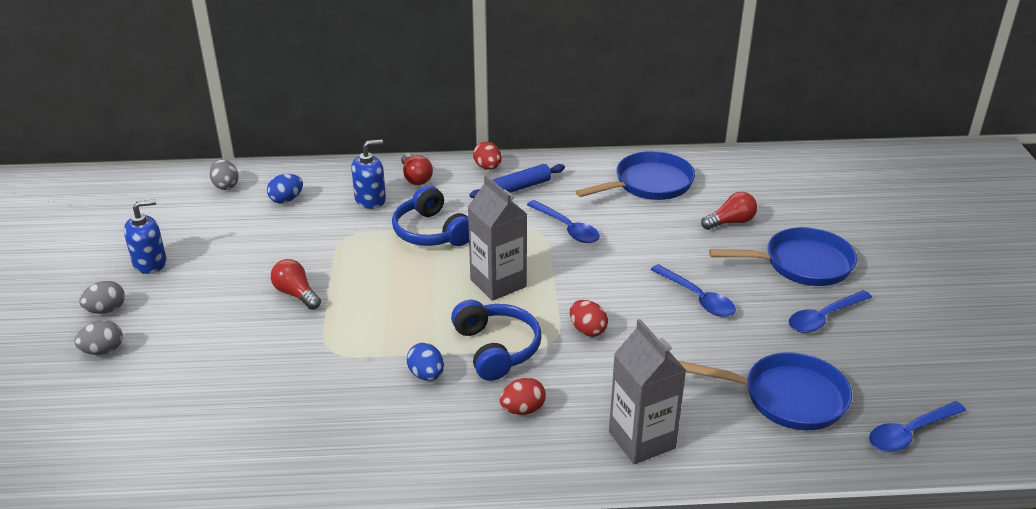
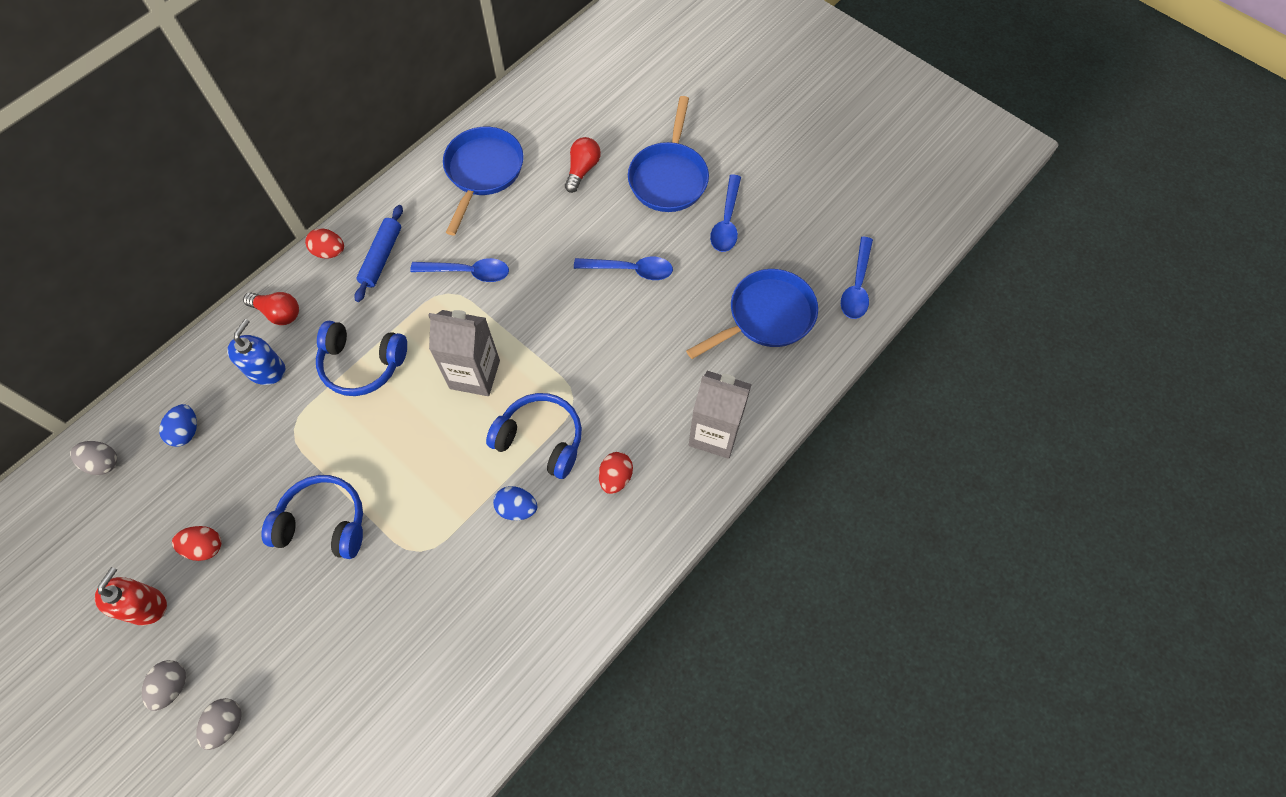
camera: 45 degrees left, 30 degrees up
(150, 263) = (145, 606): blue soap dispenser -> red soap dispenser
(296, 294) = (324, 523): red light bulb -> blue headphones
(587, 330) = (586, 366): red egg -> red egg (205, 547)
(802, 264) = (669, 177): blue pan -> blue pan turned 150 degrees clockwise

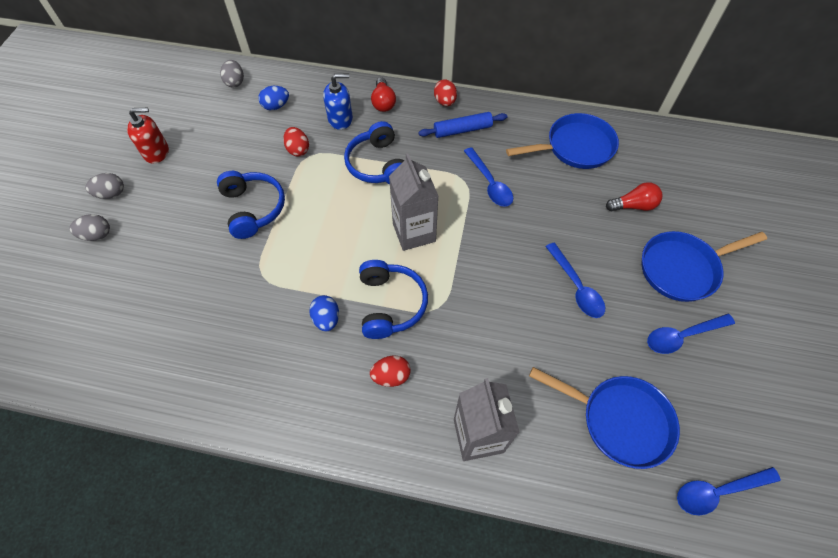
camera: 60 degrees right, 5 degrees down
(205, 547) = (206, 158): red egg -> red egg (298, 150)

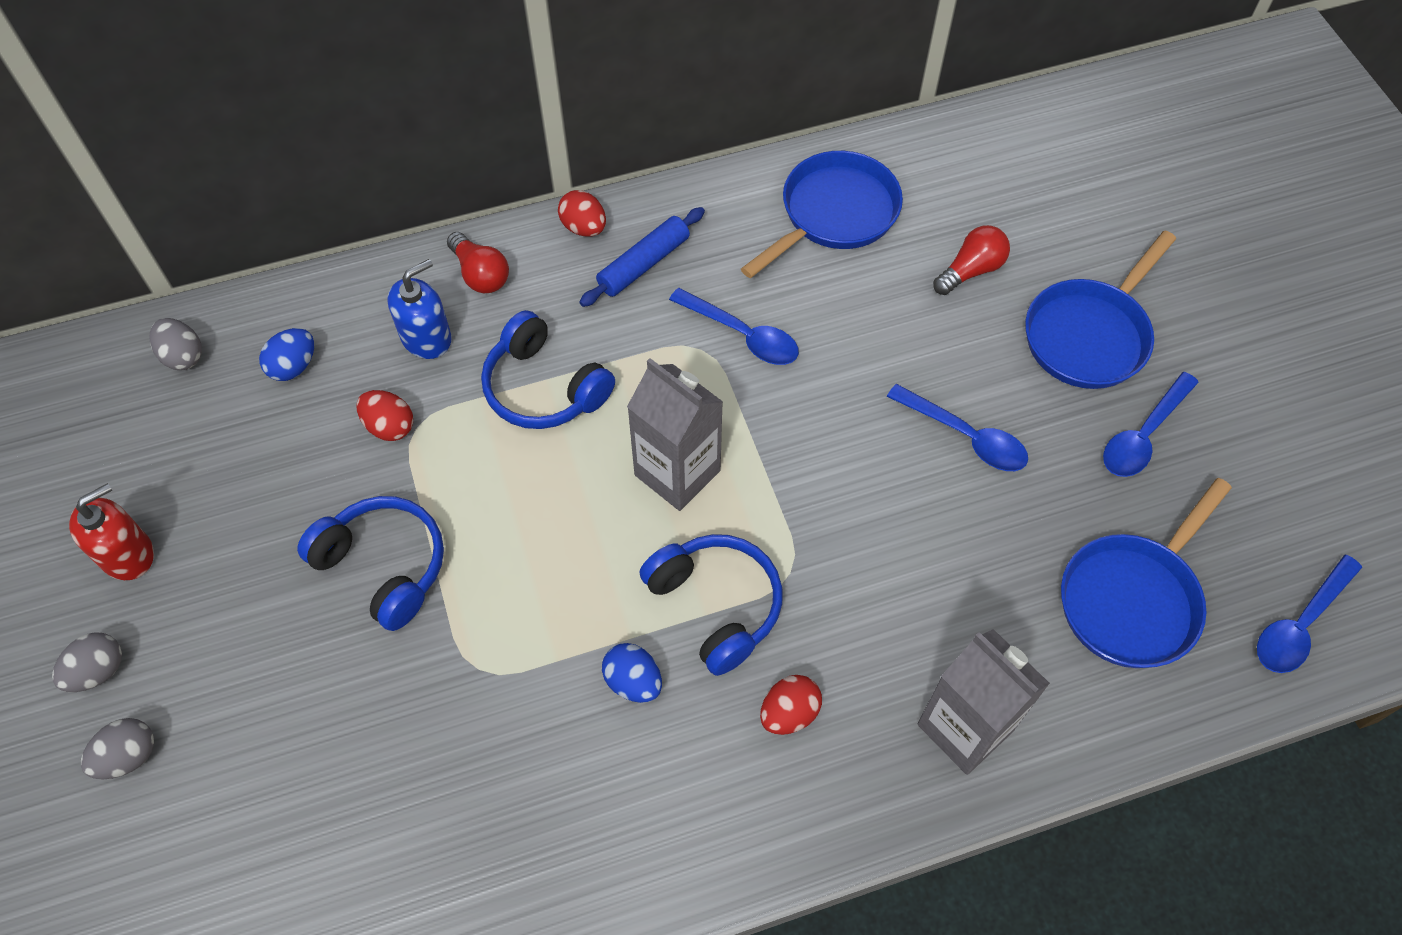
camera: 30 degrees left, 0 degrees up
(619, 420) = (1132, 599): blue pan -> blue pan turned 135 degrees clockwise

